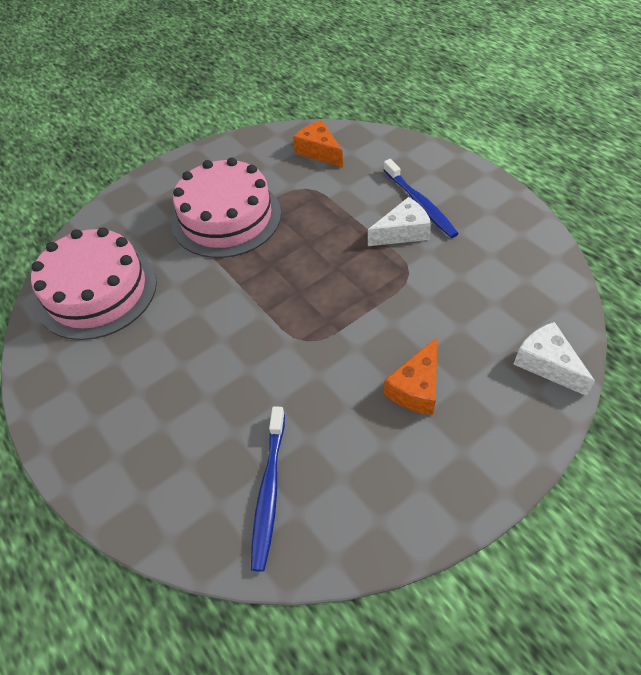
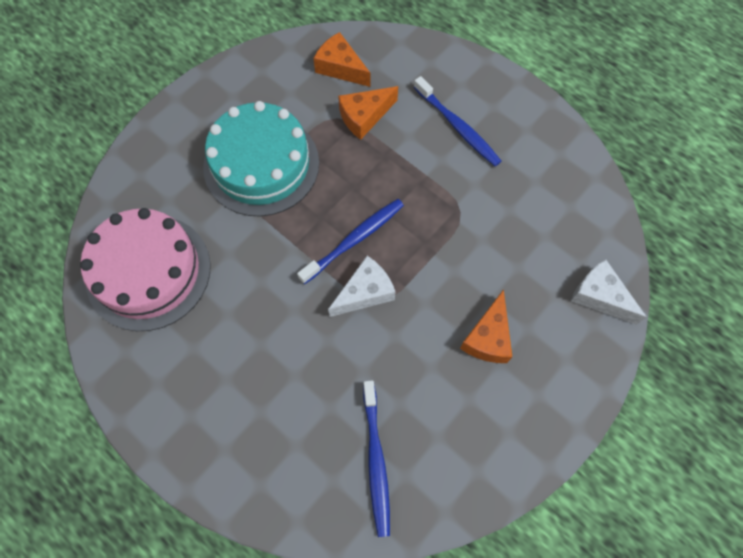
camera: 15 degrees left, 15 degrees up
(226, 218) = (261, 164): pink cake -> turquoise cake
(298, 285) = (355, 239): none -> blue toothbrush
(332, 189) = (364, 117): none -> orange cheese
(402, 232) = (446, 164): white cheese -> white cheese (365, 292)

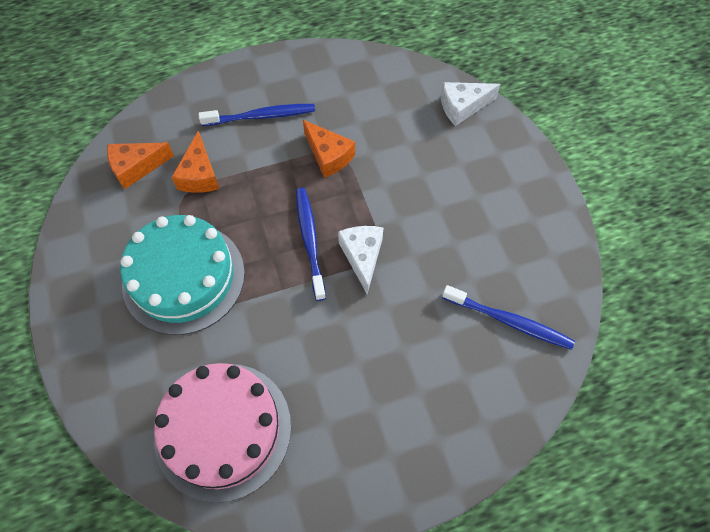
camera: 60 degrees left, 5 degrees down
(488, 337) = (452, 192): orange cheese -> orange cheese (328, 156)

